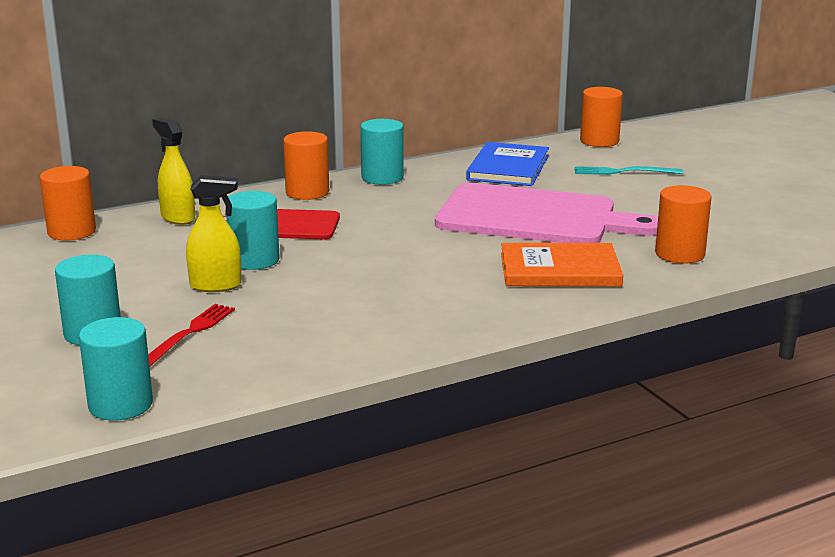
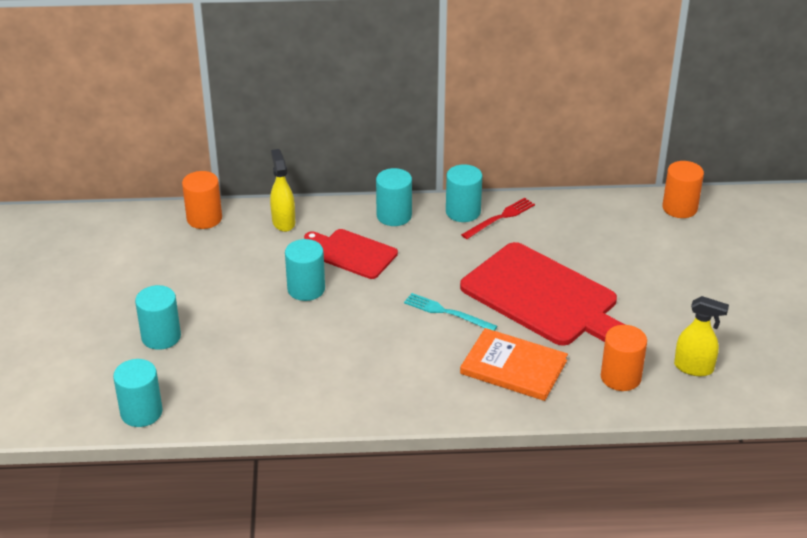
camera: 25 degrees right, 15 degrees up
(189, 334) = (218, 356): red fork -> red fork (500, 218)
(216, 286) = (264, 310): yellow spray bottle -> yellow spray bottle (694, 368)
(307, 192) = (394, 216): orange cylinder -> turquoise cylinder
(508, 168) = (572, 226): blue book -> none
(534, 217) = (543, 297): pink cutting board -> red cutting board
(623, 172) = (664, 258): turquoise fork -> turquoise fork (447, 312)

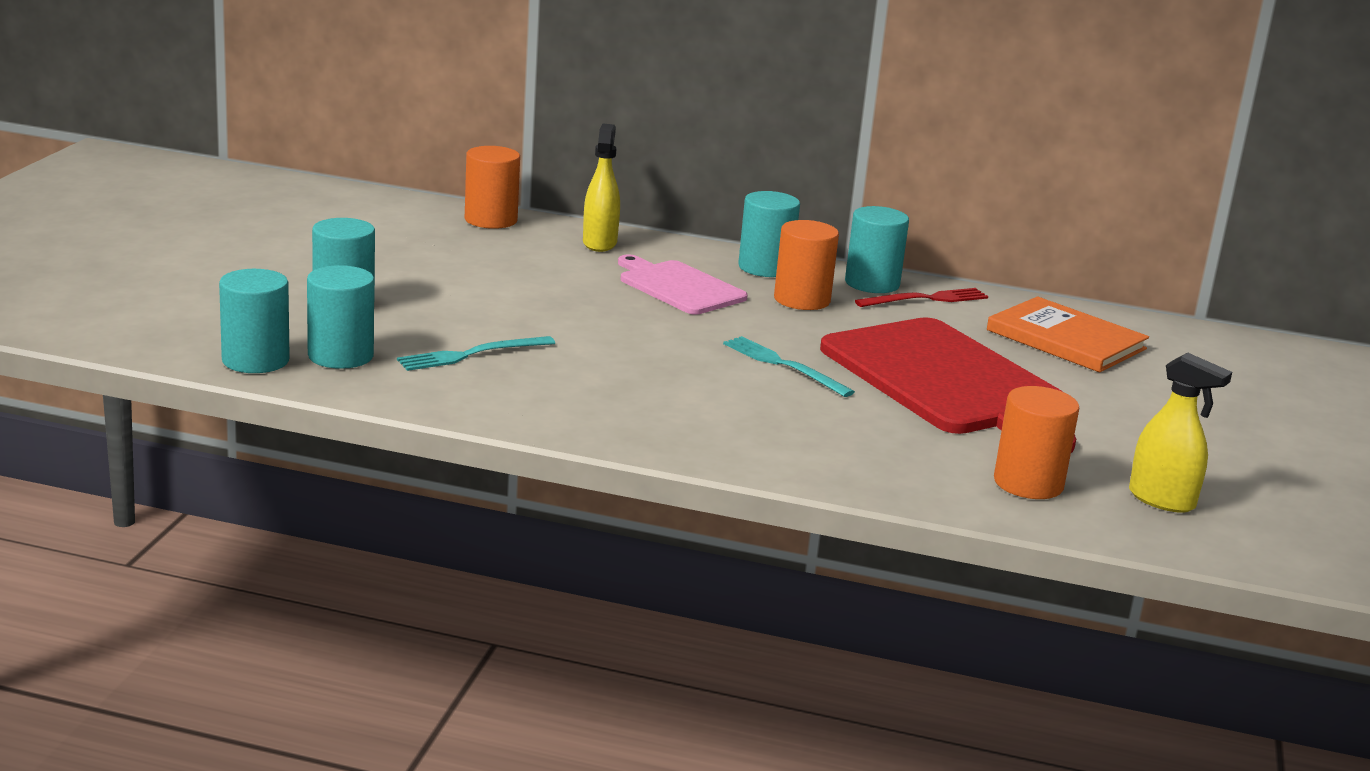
camera: 15 degrees right, 15 degrees down
(264, 363) = (471, 354): none -> turquoise fork
(306, 289) = (586, 303): turquoise cylinder -> turquoise cylinder (340, 356)
(352, 253) = (679, 287): red cutting board -> pink cutting board
(513, 367) = (855, 437): orange book -> orange book (1066, 339)
(679, 208) = (1222, 343): orange cylinder -> orange cylinder (802, 300)

